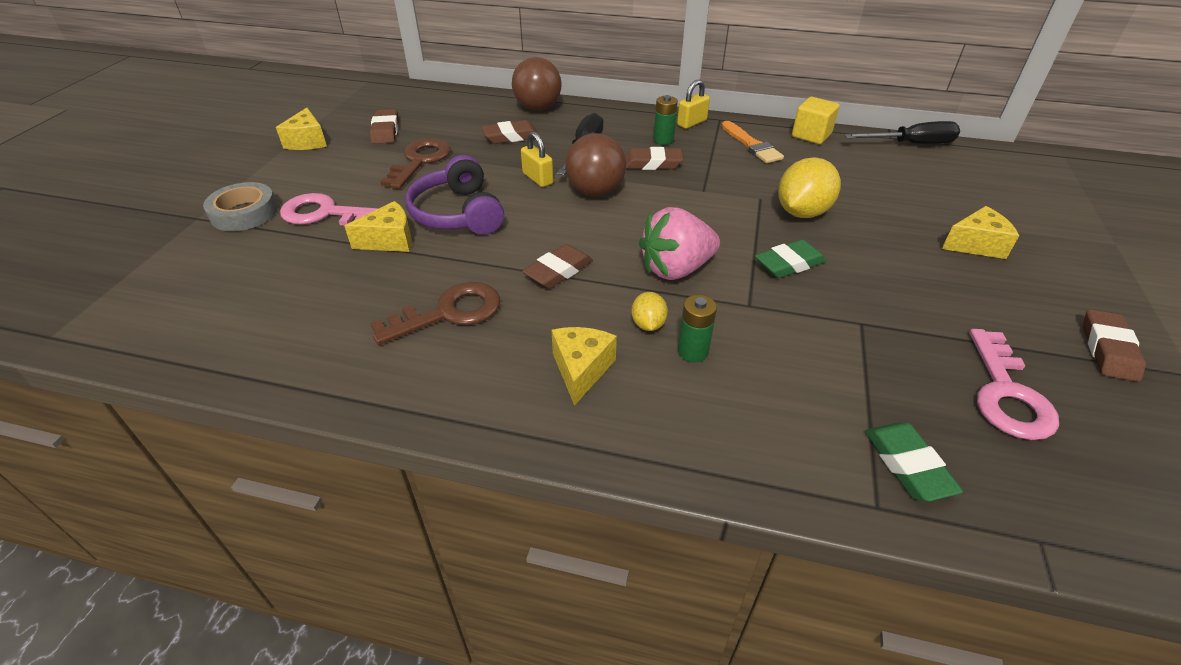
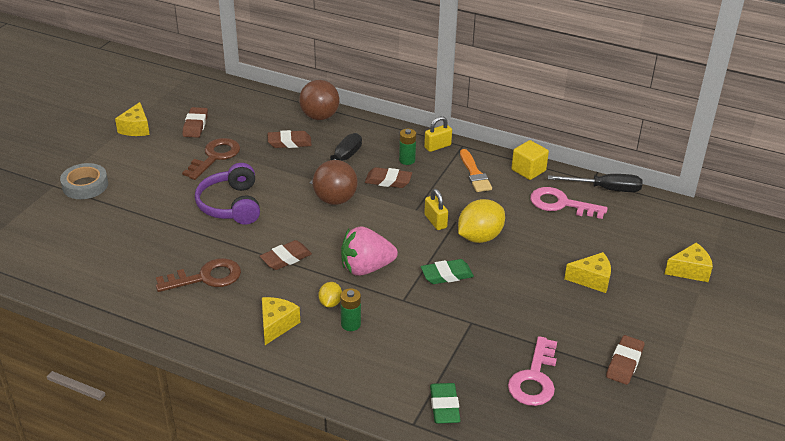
camera: 10 degrees right, 5 degrees down
(325, 213) = (140, 193): pink key -> pink key (561, 204)
(390, 240) = (179, 220): yellow cheese -> yellow cheese (690, 270)
(537, 178) = (297, 183): yellow padlock -> yellow padlock (435, 221)

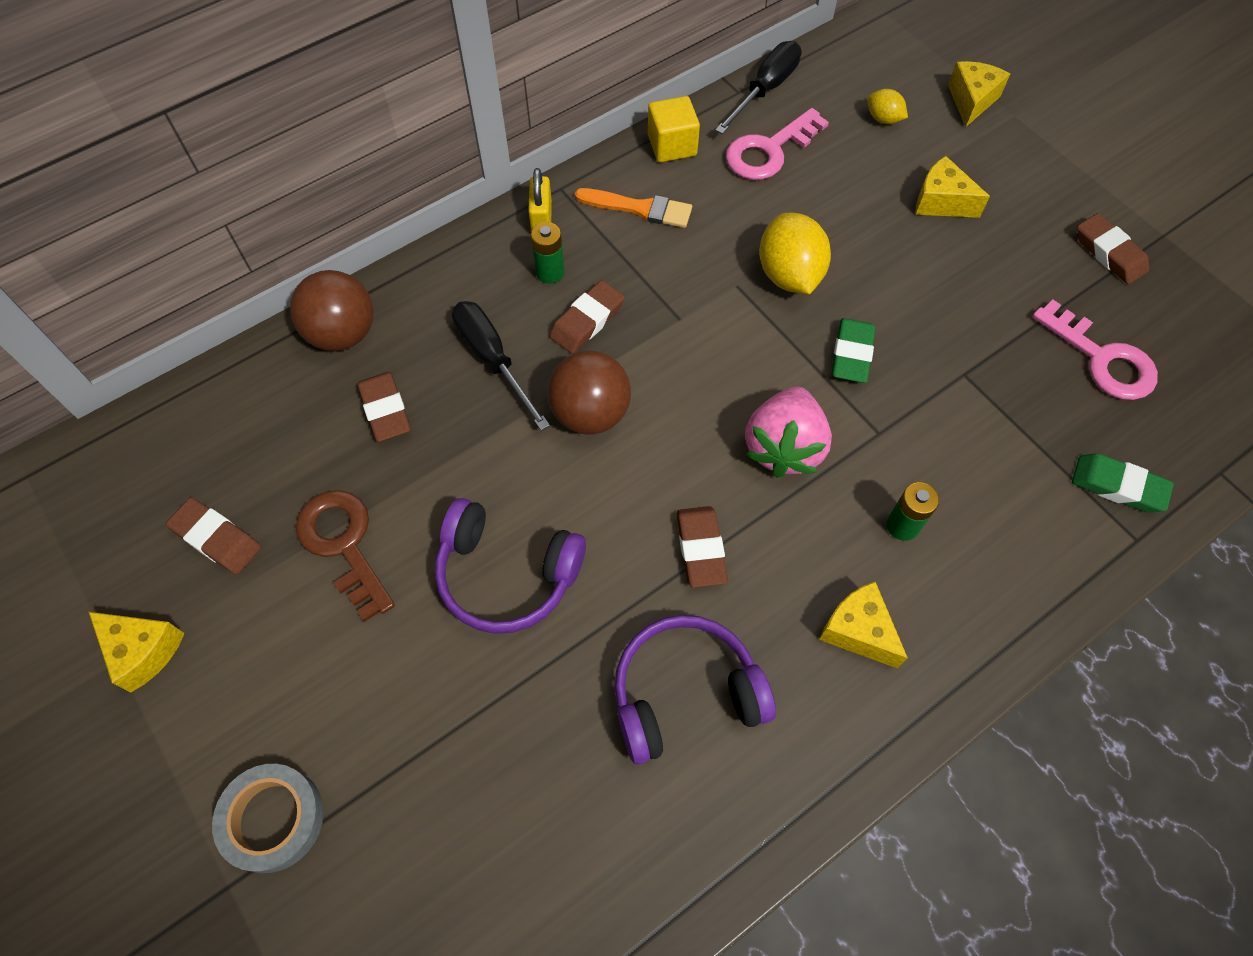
camera: 60 degrees left, 25 degrees up
(206, 277) = (685, 693): brown key -> purple headphones
(289, 142) = (385, 410): brown eraser -> brown eraser turned 45 degrees counterclockwise
(330, 303) = (841, 532): yellow lemon -> yellow lemon (883, 119)
(435, 221) = (723, 309): yellow padlock -> none
(592, 279) = (941, 202): yellow cheese -> yellow cheese turned 90 degrees counterclockwise

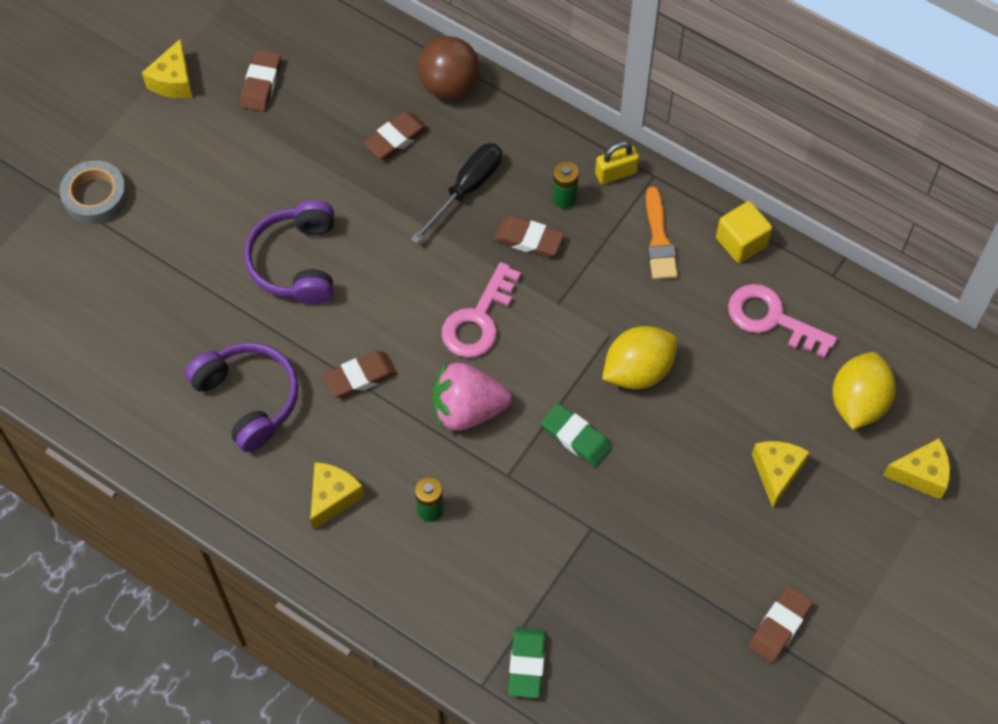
camera: 70 degrees right, 0 degrees up
(344, 544) = (283, 157): brown key -> none
(590, 413) = (445, 270): brown ball -> none
(765, 90) = (846, 296): black screwdriver -> none
(851, 354) = (576, 437): green eraser -> green eraser turned 45 degrees clockwise
(883, 119) = (858, 403): yellow lemon -> yellow lemon, size x1.94
(1102, 359) = (653, 635): pink key -> pink key (478, 319)

